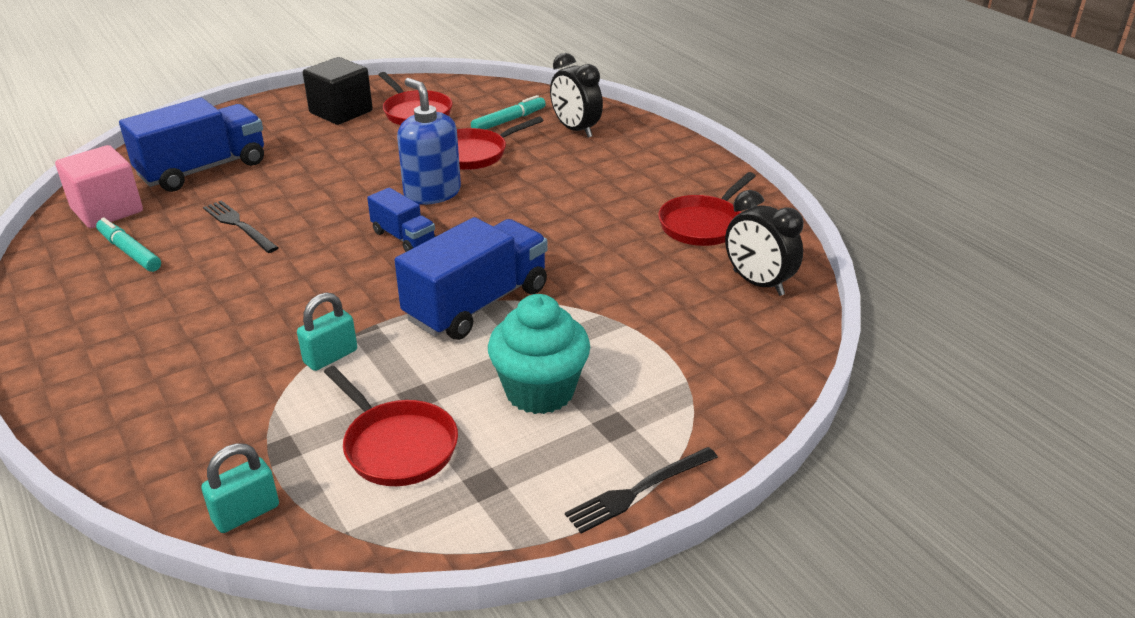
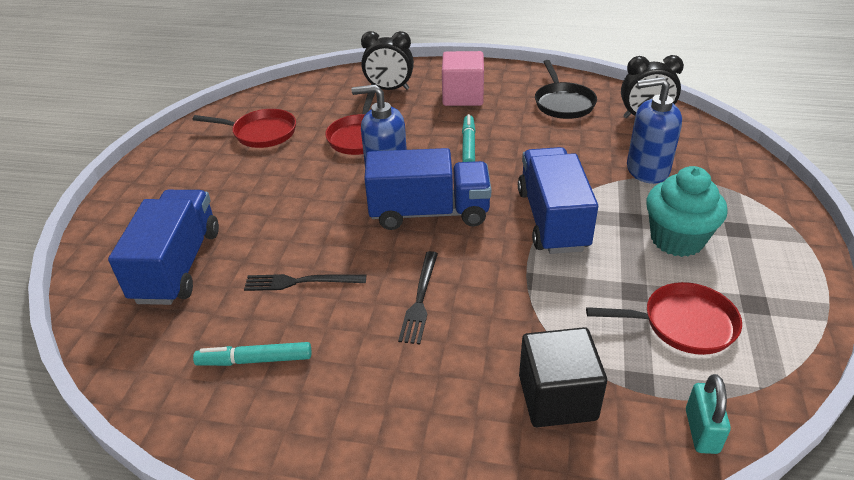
camera: 45 degrees left, 5 degrees up
(107, 210) = (160, 348): pink cube -> pink cube (463, 96)
(330, 356) = (545, 310): turquoise padlock -> none
(341, 112) = (201, 162): black cube -> black cube (557, 397)
(403, 237) = (429, 213): blue truck -> blue truck, size x1.87
(509, 121) = (336, 105): turquoise marker -> turquoise marker (468, 146)
(638, 491) = (806, 249): black fork -> black fork (420, 299)
(648, 324) = (647, 170): none -> blue soap dispenser
(703, 224) = (563, 103): red pan -> black pan

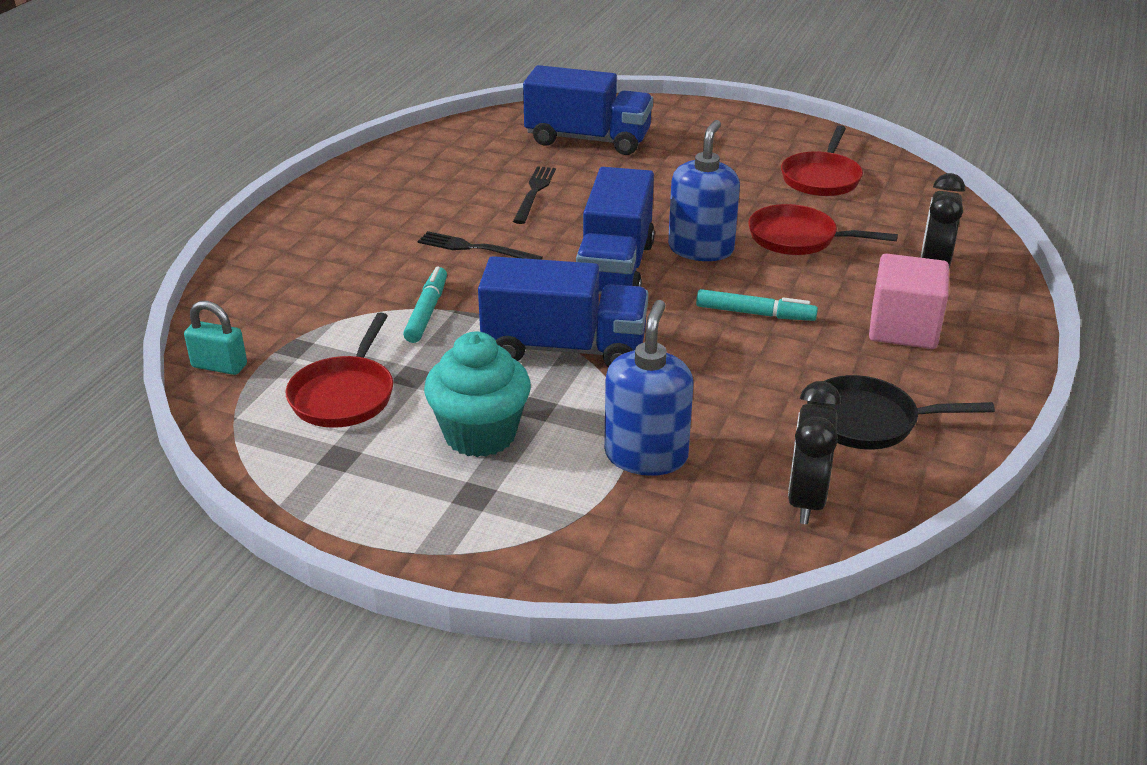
camera: 100 degrees right, 5 degrees down
(255, 360) = (447, 171): turquoise marker -> turquoise marker (427, 312)
(557, 397) = (310, 300): black cube -> none

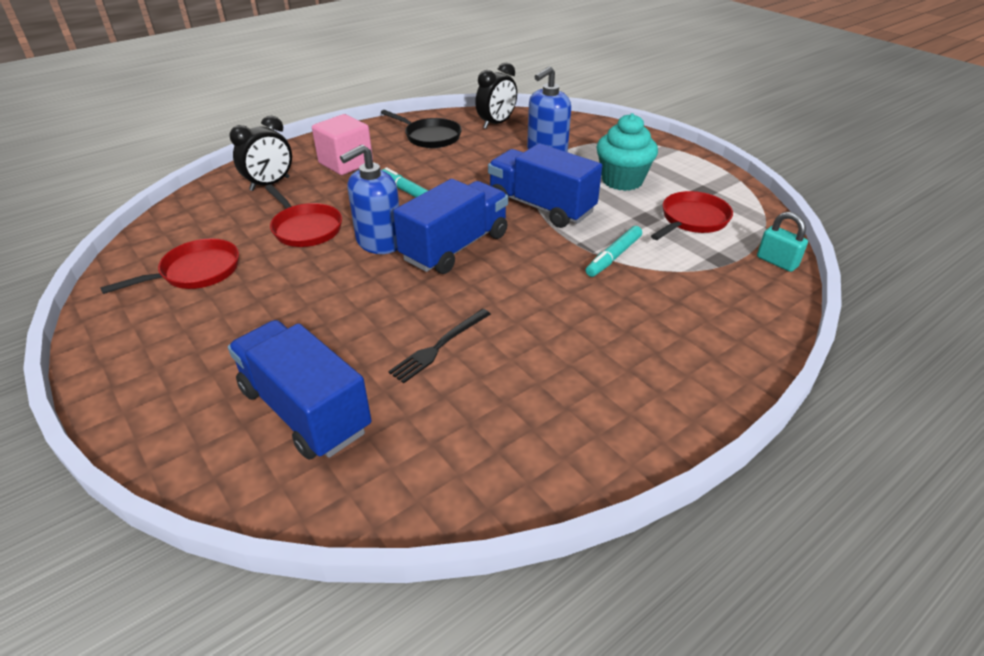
camera: 150 degrees left, 5 degrees up
(475, 248) = (542, 300): black fork -> none

